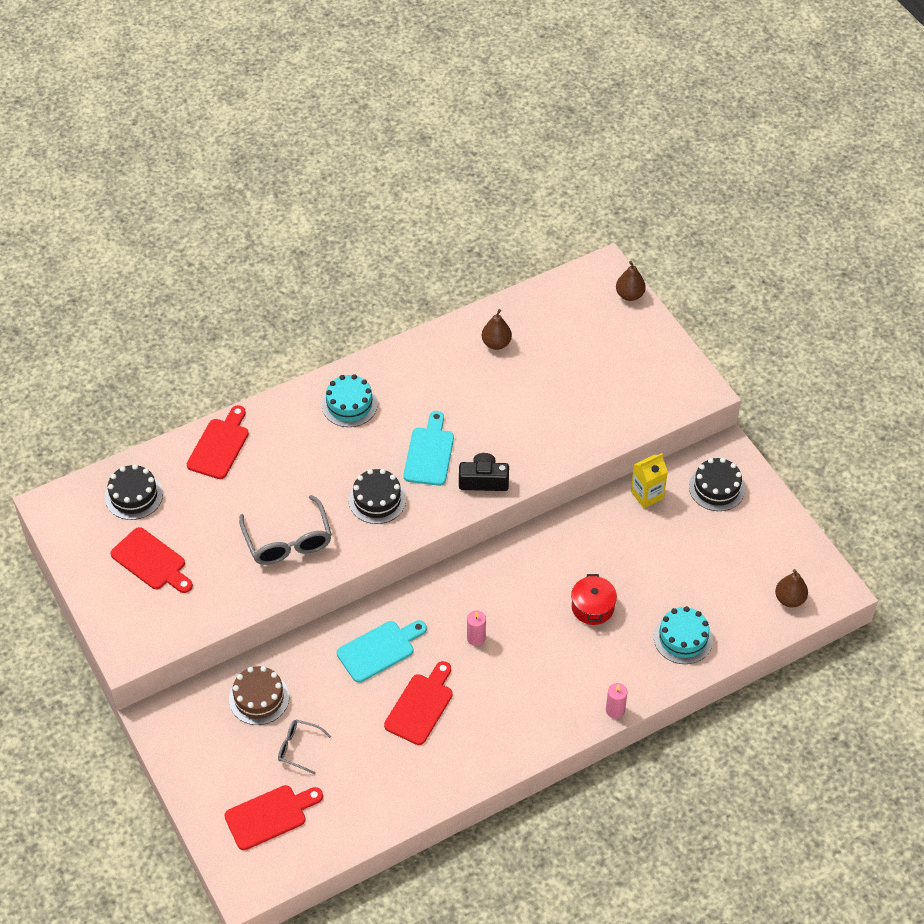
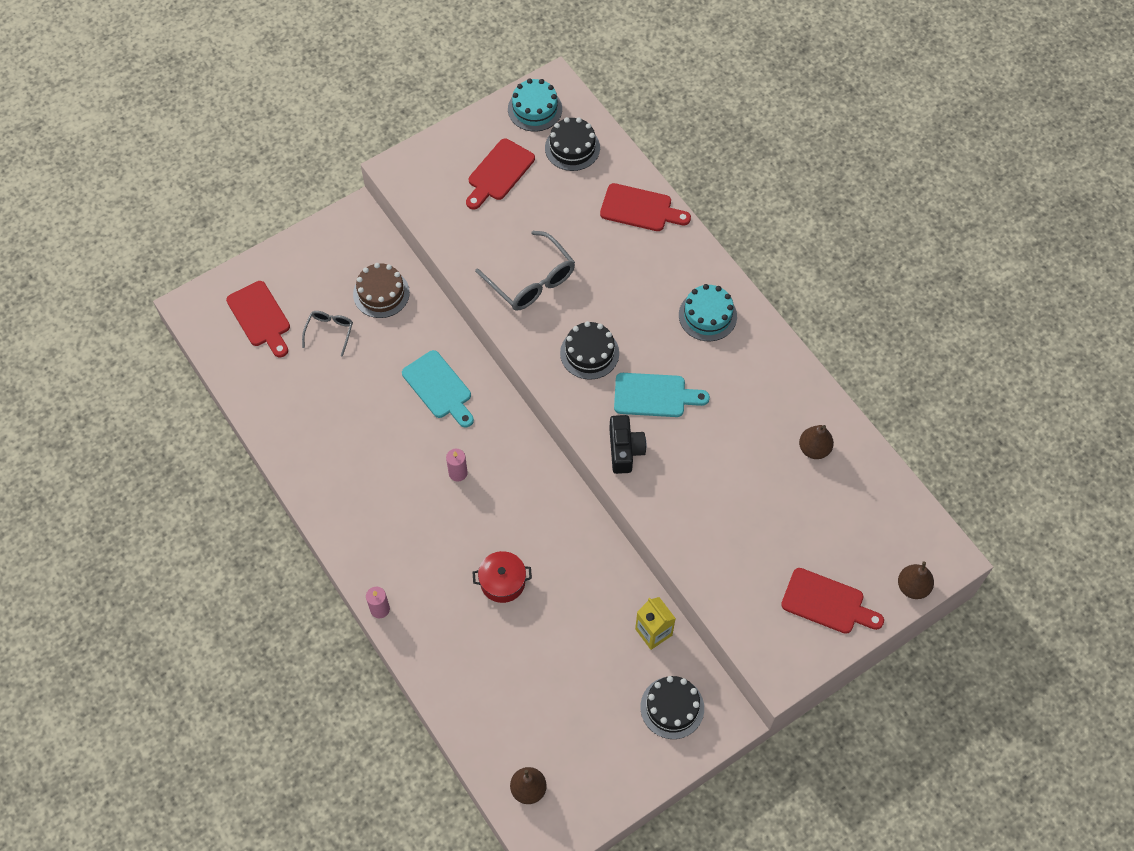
camera: 85 degrees right, 10 degrees up
(288, 541) = (531, 281): grey glasses -> grey glasses turned 105 degrees counterclockwise
(421, 706) = (378, 430): red cutting board -> red cutting board (827, 603)
(683, 638) = (470, 674): turquoise cake -> turquoise cake (535, 109)

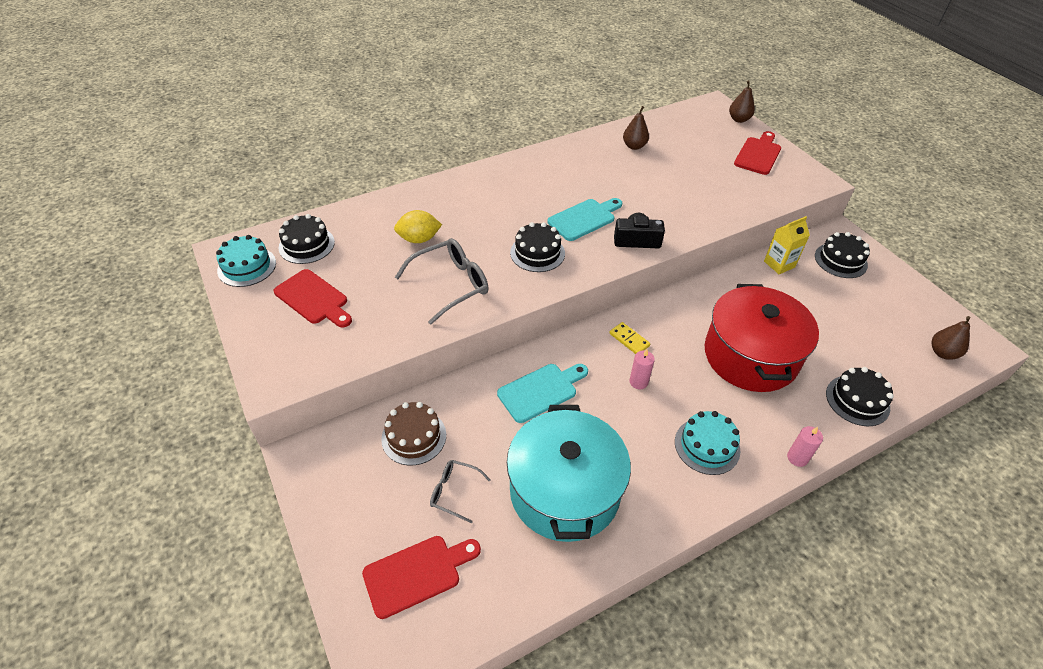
camera: 85 degrees left, 15 degrees down
(335, 414) = (564, 491): none -> turquoise pot
(453, 679) = (857, 400): none -> black cake
(502, 582) = (750, 356): red pot -> red pot, size x2.20
(512, 465) = (629, 340): none -> yellow domino
(595, 242) = (419, 239): none -> yellow lemon
(640, 209) = (392, 209): red cutting board -> none
(654, 395) = (584, 219): turquoise cutting board -> turquoise cutting board turned 45 degrees clockwise
(707, 315) = (510, 183): turquoise cake -> turquoise cake (707, 446)

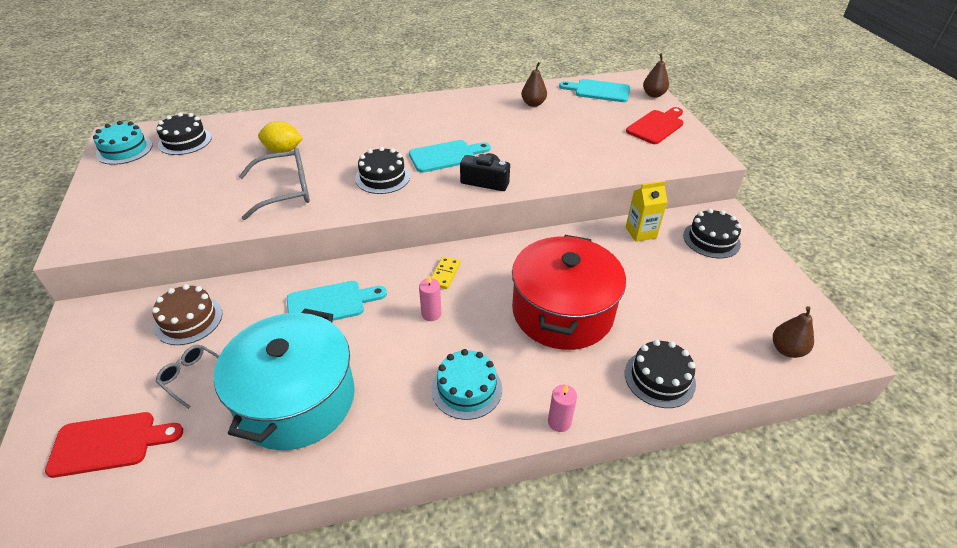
camera: 15 degrees right, 5 degrees down
(313, 299) = (159, 183): red cutting board -> none
(629, 340) = (445, 274): yellow domino -> yellow domino turned 45 degrees clockwise
(687, 122) = (599, 91): none -> turquoise cutting board

